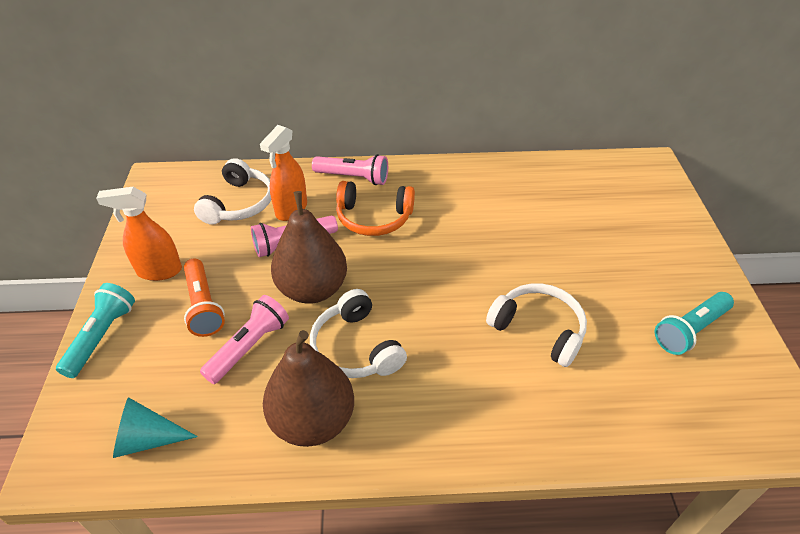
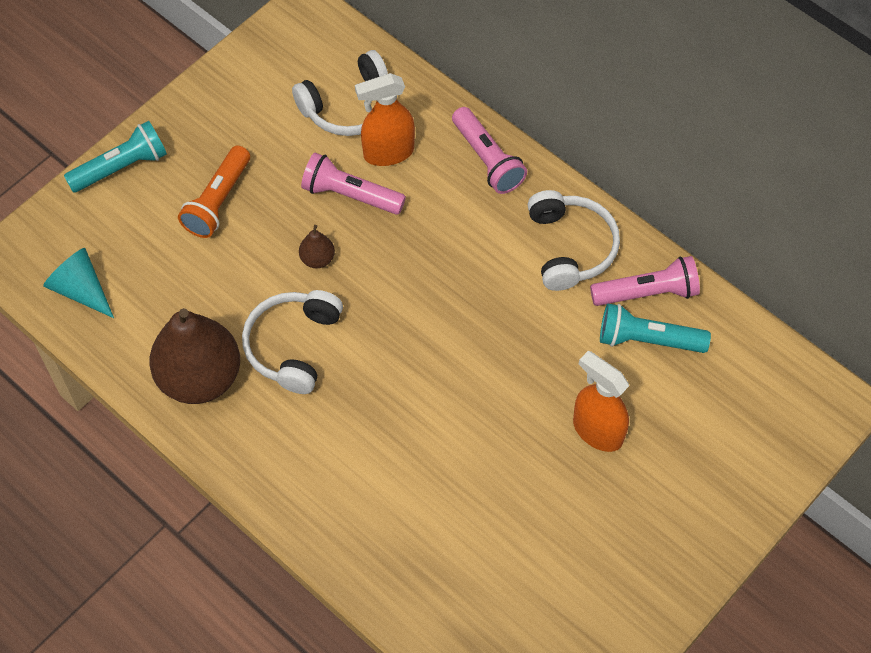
camera: 45 degrees right, 15 degrees up
(159, 271) = (216, 133): orange spray bottle -> orange spray bottle (597, 431)
(249, 347) = (216, 272): pink flashlight -> pink flashlight (647, 293)
(312, 289) = (317, 259): brown pear -> brown pear, size x0.42
(374, 218) = (452, 226): orange headphones -> none
(538, 329) = (458, 464): white headphones -> white headphones (570, 247)
(690, 330) = (589, 586): turquoise flashlight -> turquoise flashlight (647, 340)

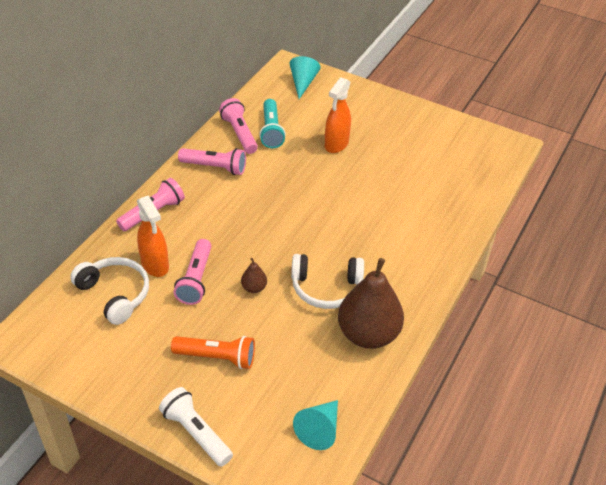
camera: 105 degrees left, 15 degrees down
(121, 167) = (196, 433): turquoise flashlight -> white flashlight
(570, 247) = (215, 167): white headphones -> pink flashlight
(777, 415) = (303, 83): none -> turquoise cone

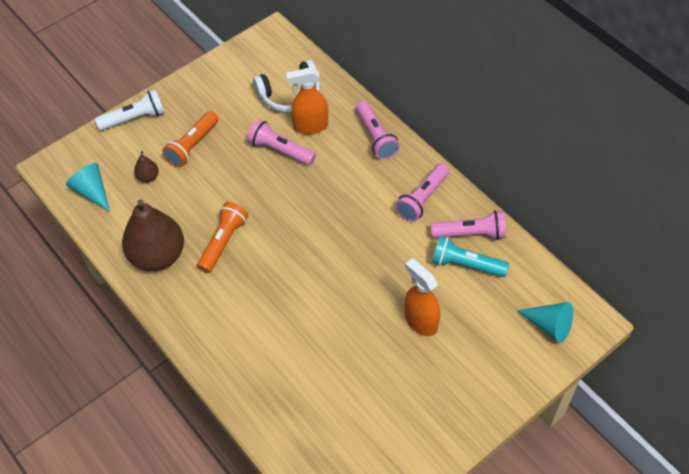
camera: 115 degrees right, 10 degrees up
(254, 288) = (251, 188): brown pear -> brown pear (148, 177)
(326, 288) = (223, 242): white headphones -> orange flashlight

